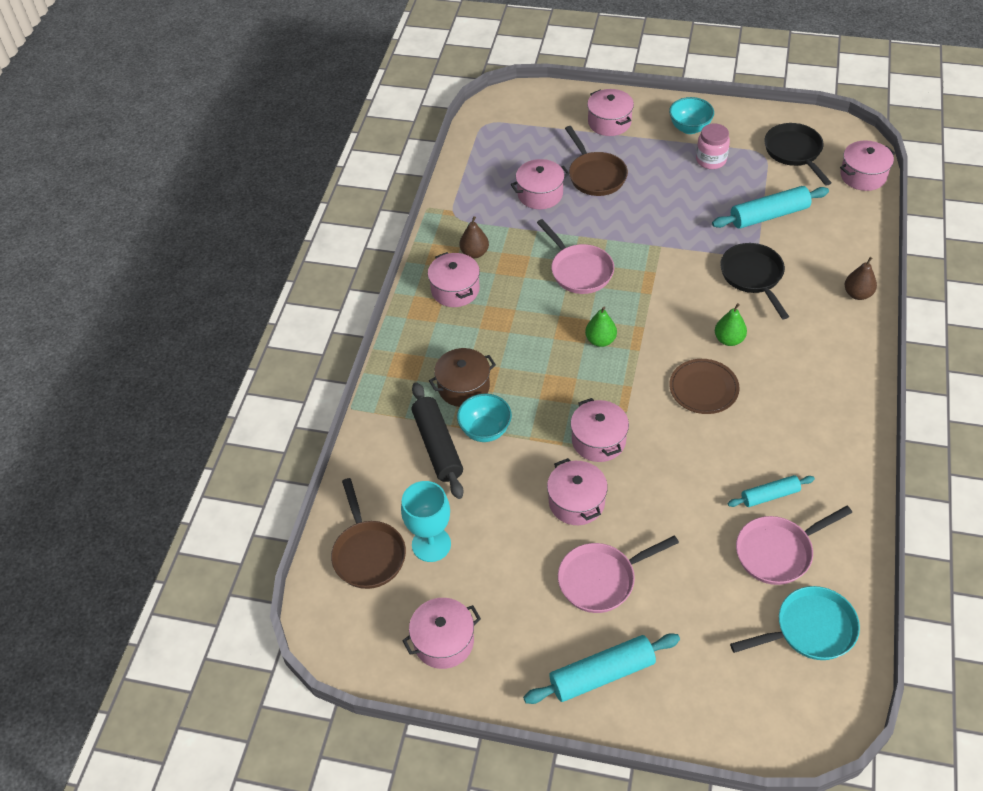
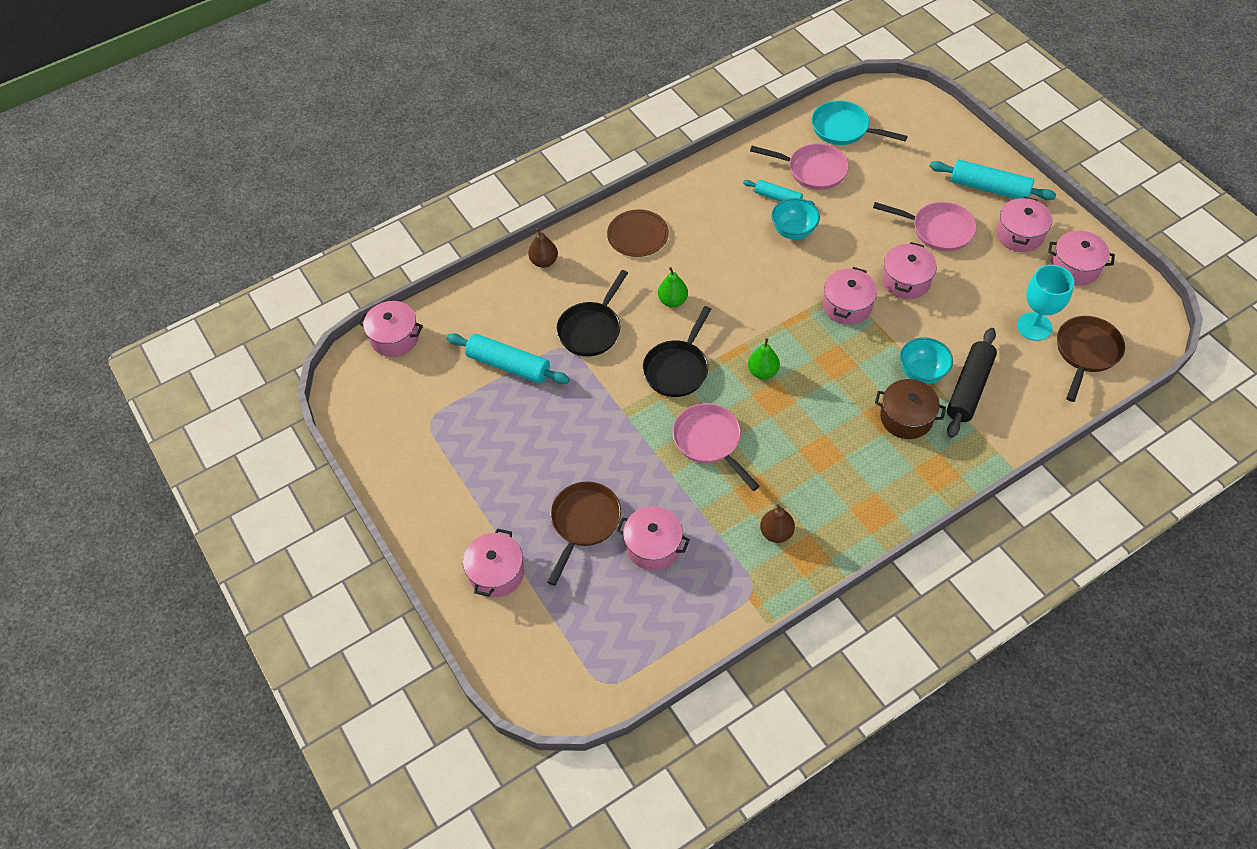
camera: 135 degrees left, 5 degrees up
(455, 290) = (829, 509): pink pot -> pink pot (1019, 234)
(579, 270) = (710, 442): pink pan -> pink pan turned 45 degrees counterclockwise
(689, 128) = (443, 500): turquoise bowl -> turquoise bowl (793, 231)
(703, 388) = (734, 284): brown plate -> brown plate (638, 235)
(711, 160) = (475, 452): pink jar -> none
(794, 152) = (406, 400): black pan -> black pan (677, 368)

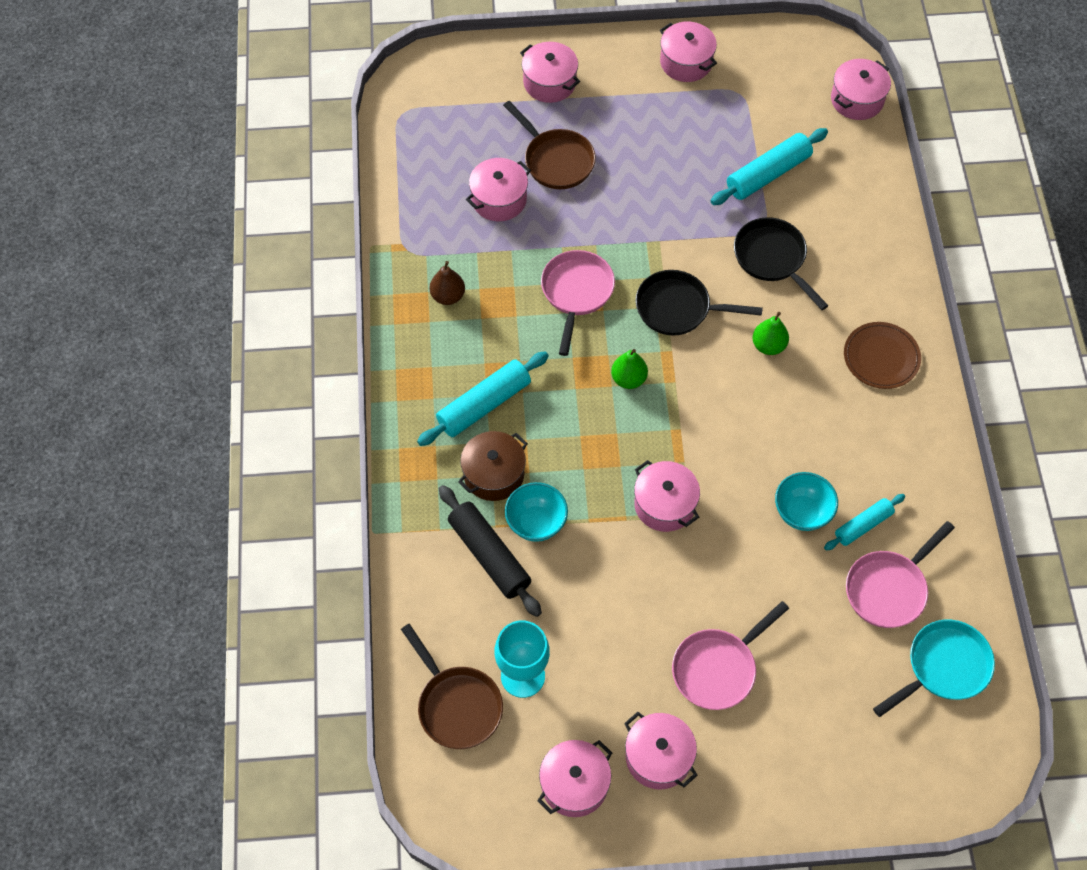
camera: 115 degrees right, 5 degrees up
(544, 261) = (890, 256): brown pear -> none
(677, 368) = (678, 308): black pan -> black pan turned 45 degrees counterclockwise
(710, 442) = (576, 293): pink pan -> pink pan turned 75 degrees counterclockwise
(906, 281) = (663, 585): pink pot -> pink pot (686, 62)
(989, 188) = (750, 774): turquoise rolling pin -> turquoise rolling pin (484, 404)

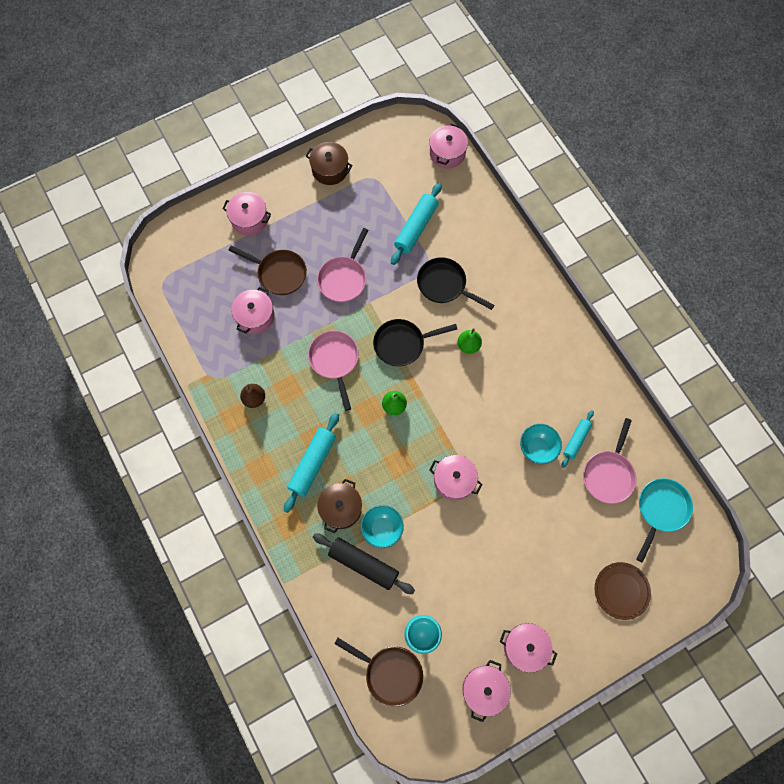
camera: 25 degrees left, 10 degrees up
(686, 62) = (330, 170): pink pot -> brown pot
(718, 668) = (534, 573): pink pan -> pink pan (344, 278)
(881, 357) = (538, 324): brown plate -> brown plate (621, 591)

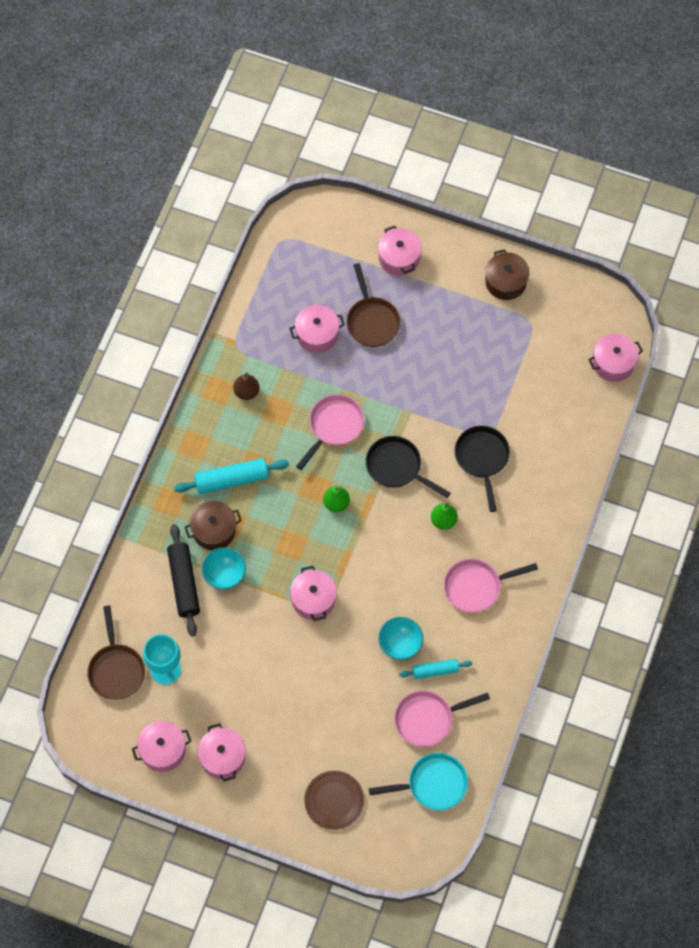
camera: 50 degrees right, 5 degrees down
(344, 278) = (414, 374): pink pan -> pink pan (476, 587)
(416, 228) = (515, 394): turquoise rolling pin -> none

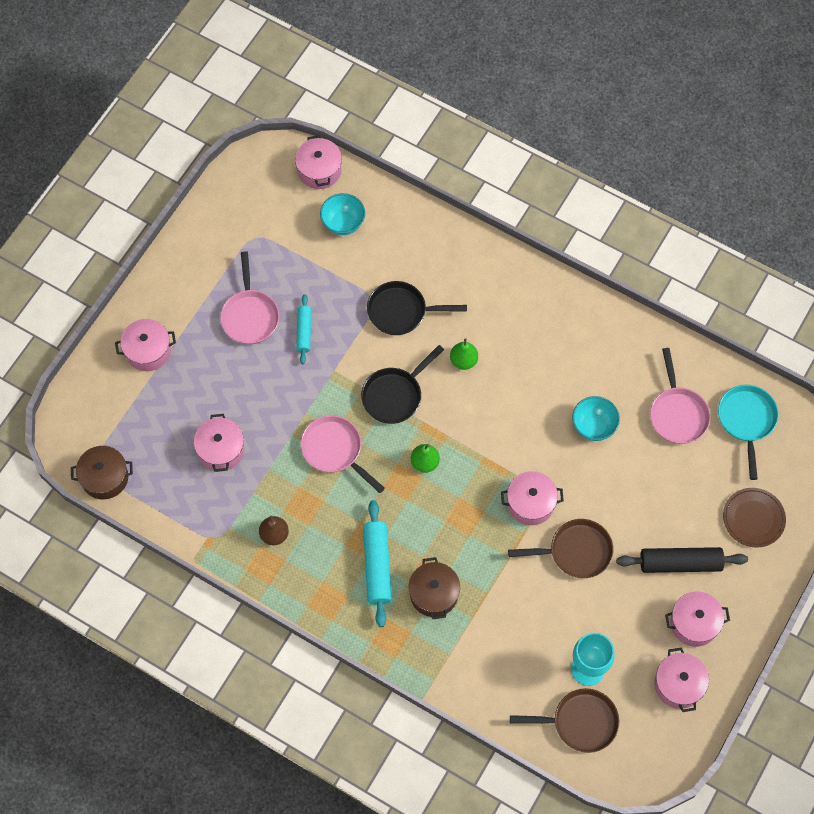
camera: 80 degrees left, 0 degrees up
(184, 583) = (490, 635): black rolling pin -> black rolling pin (680, 563)
(224, 575) = (488, 590): turquoise bowl -> turquoise bowl (343, 223)
(372, 321) = (217, 391): brown pan -> brown pan (575, 551)
(435, 670) = (626, 397): turquoise rolling pin -> turquoise rolling pin (304, 331)
(476, 587) = (542, 343): pink pan -> pink pan (250, 315)
(505, 282) = (203, 252): brown pot -> brown pot (105, 477)

